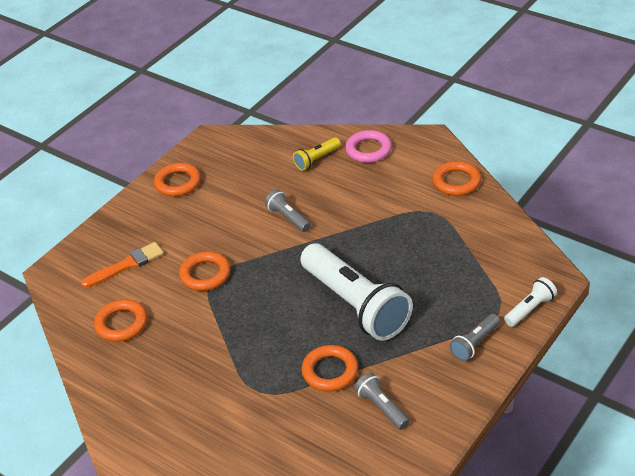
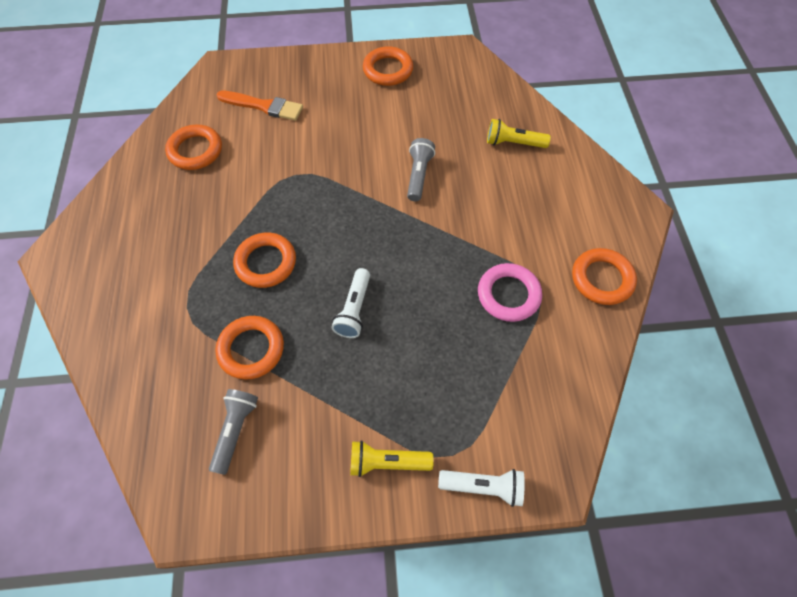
camera: 45 degrees right, 20 degrees up
(205, 274) = (297, 166): orange ring -> orange ring (266, 263)
(356, 304) = (354, 309): white flashlight -> white flashlight, size x0.44
(368, 150) = (568, 173): pink ring -> pink ring (508, 295)
(475, 344) = (387, 462): grey flashlight -> yellow flashlight

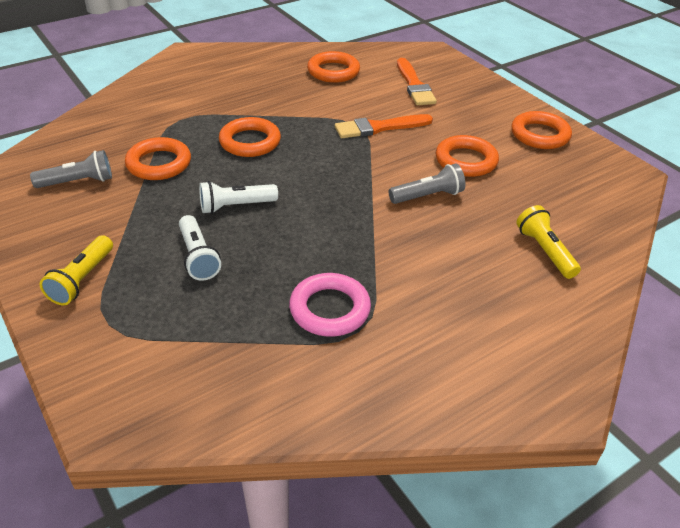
camera: 60 degrees right, 20 degrees down
(309, 161) = (379, 128): none -> orange brush
(387, 462) = (82, 279): yellow flashlight -> yellow flashlight turned 135 degrees counterclockwise
(483, 486) = (81, 359): white flashlight -> white flashlight (198, 257)
(602, 279) = (416, 390): orange ring -> orange ring (466, 161)

